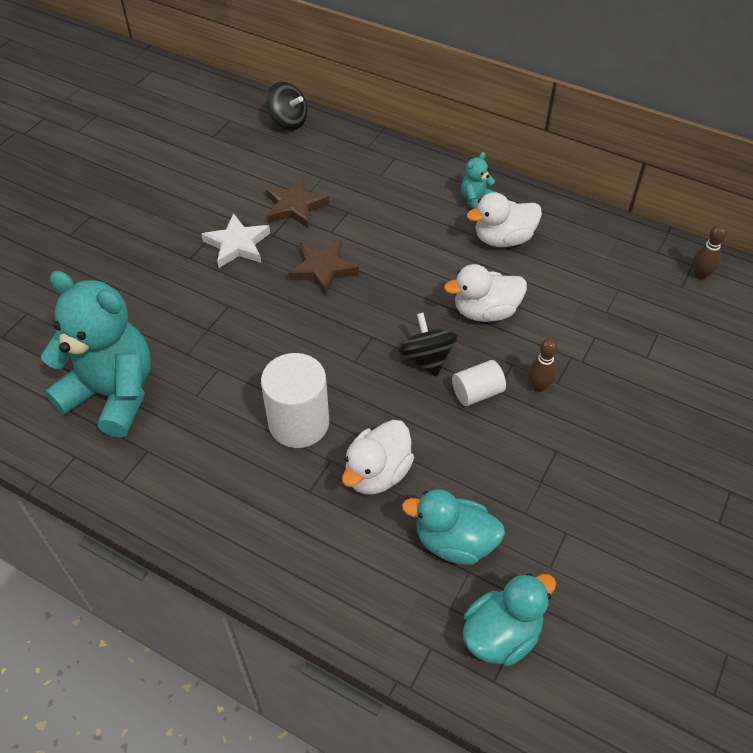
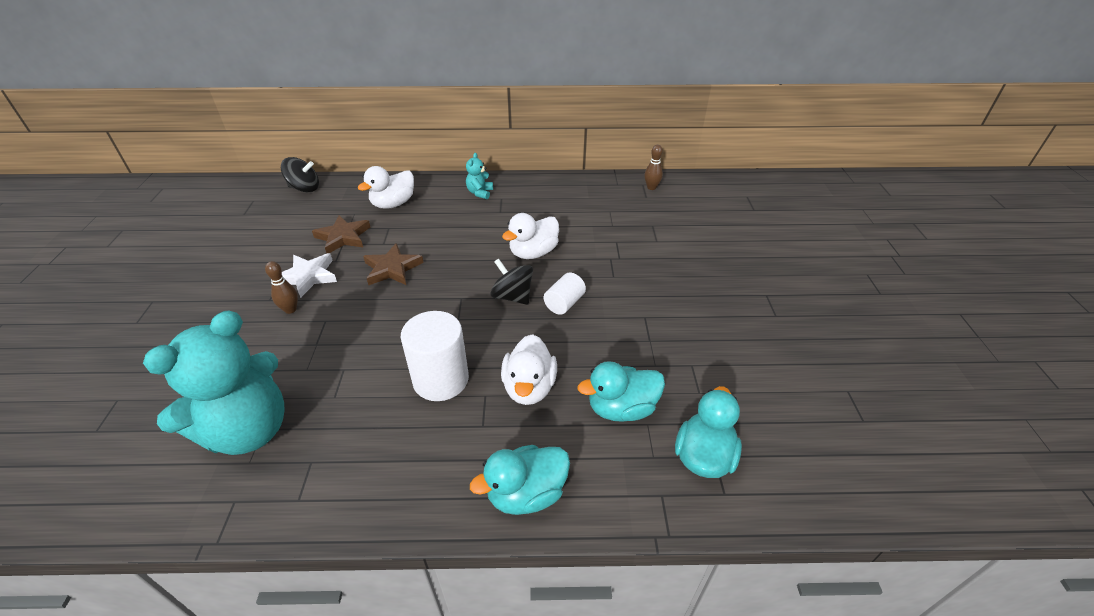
camera: 30 degrees left, 10 degrees down
(113, 394) = (248, 430): turquoise teddy bear -> turquoise teddy bear turned 135 degrees clockwise
(308, 578) = (526, 494): none -> turquoise duck
(503, 239) = (514, 208): white duck -> white duck (393, 204)
(539, 386) = (603, 283): brown bowling pin -> brown bowling pin (290, 309)

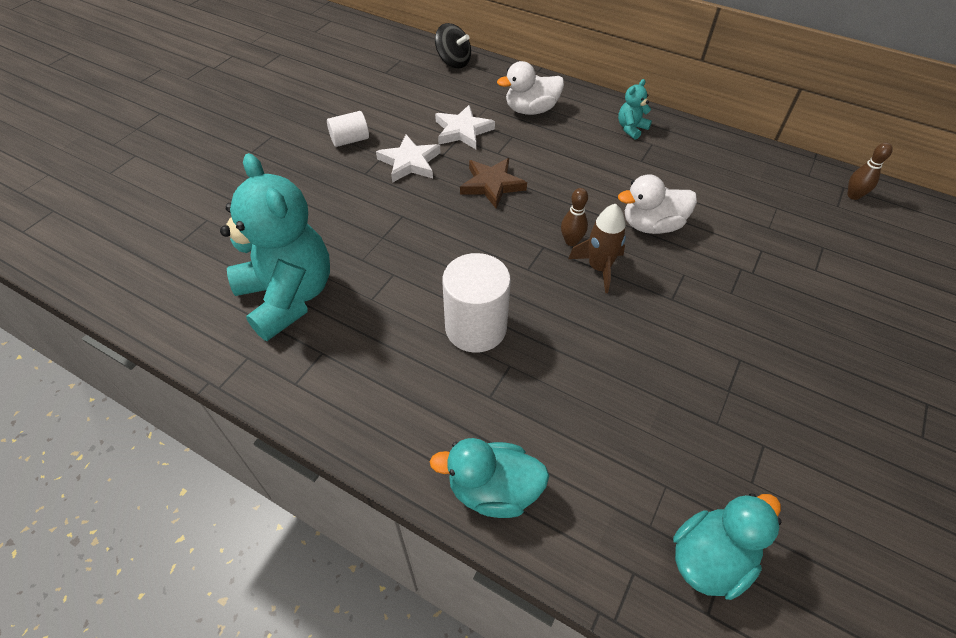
camera: 30 degrees right, 10 degrees up
(248, 430) = (288, 296): turquoise teddy bear -> turquoise teddy bear turned 105 degrees counterclockwise
(290, 309) = (377, 191): brown bowling pin -> brown bowling pin (571, 241)
(343, 237) = (463, 131): brown star -> white star
(512, 296) = (599, 268): black spinning top -> brown rocket
(529, 387) = (559, 379): white duck -> none
(564, 303) = (652, 301): white cylinder -> white cylinder (350, 140)
(621, 408) = (646, 453): turquoise duck -> none

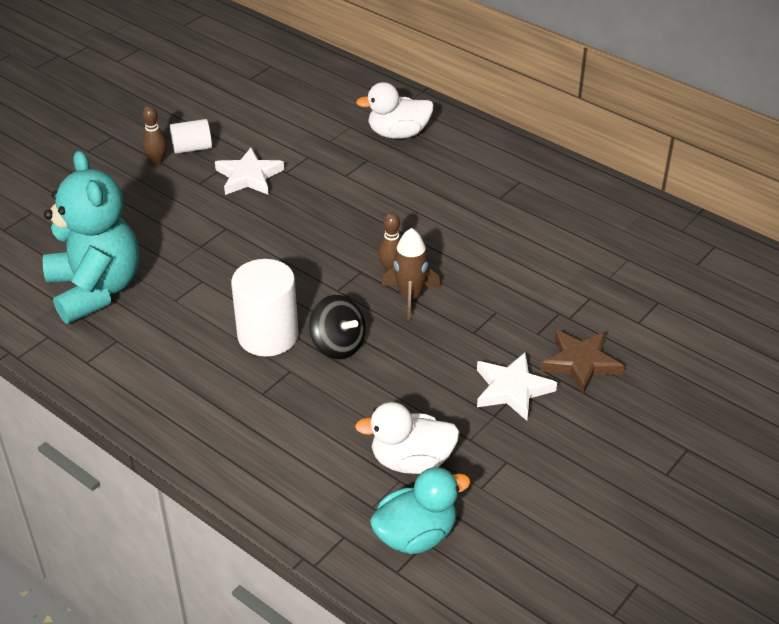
camera: 10 degrees right, 10 degrees down
(453, 62) = (329, 73): black spinning top -> black spinning top (338, 345)
(463, 131) = (315, 149): white star -> white star (512, 389)
(492, 185) = (328, 207): brown star -> brown star (581, 363)
(493, 490) = (241, 463): turquoise duck -> none
(631, 129) = (502, 163): turquoise teddy bear -> none
(651, 225) = (482, 263): white duck -> white duck (411, 461)
(853, 195) = (720, 256): brown bowling pin -> brown bowling pin (157, 160)

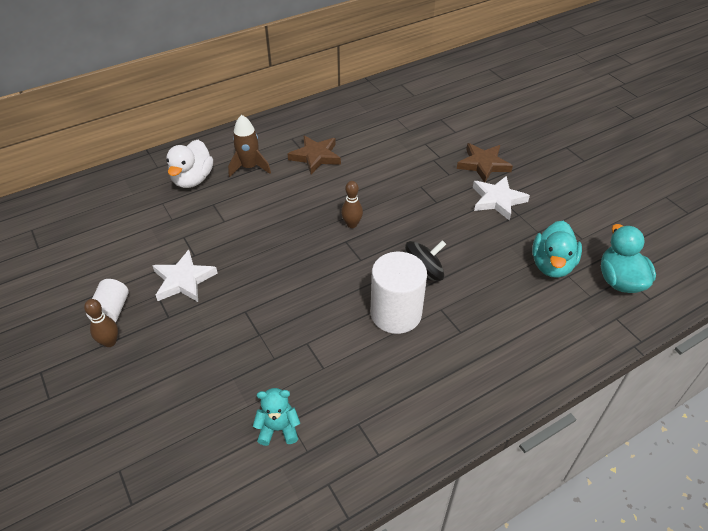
camera: 70 degrees left, 5 degrees up
(96, 289) = (278, 428): turquoise teddy bear -> turquoise teddy bear, size x0.42
(410, 297) = (387, 222): brown rocket -> brown rocket (249, 167)
(411, 461) = (552, 265): white duck -> turquoise duck
(496, 210) = (315, 156): none -> brown star

